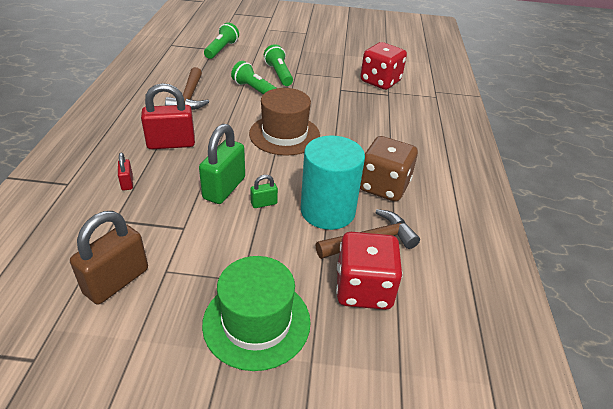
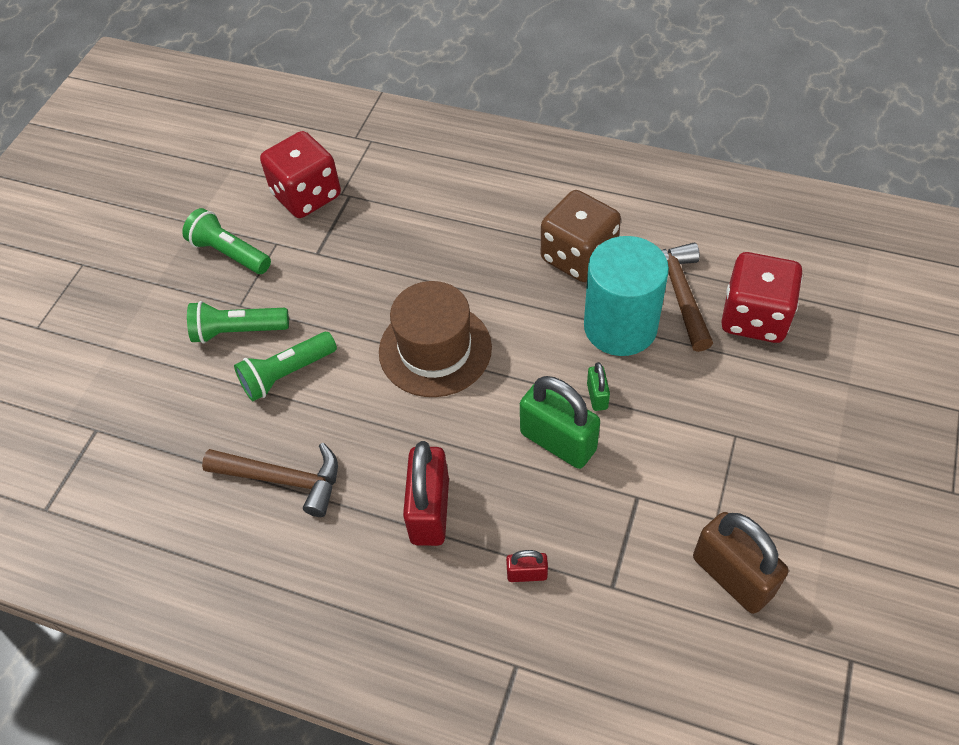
camera: 70 degrees left, 15 degrees up
(221, 49) = (104, 415): green flashlight -> green flashlight (229, 253)
(256, 322) = (799, 426): green hat -> none

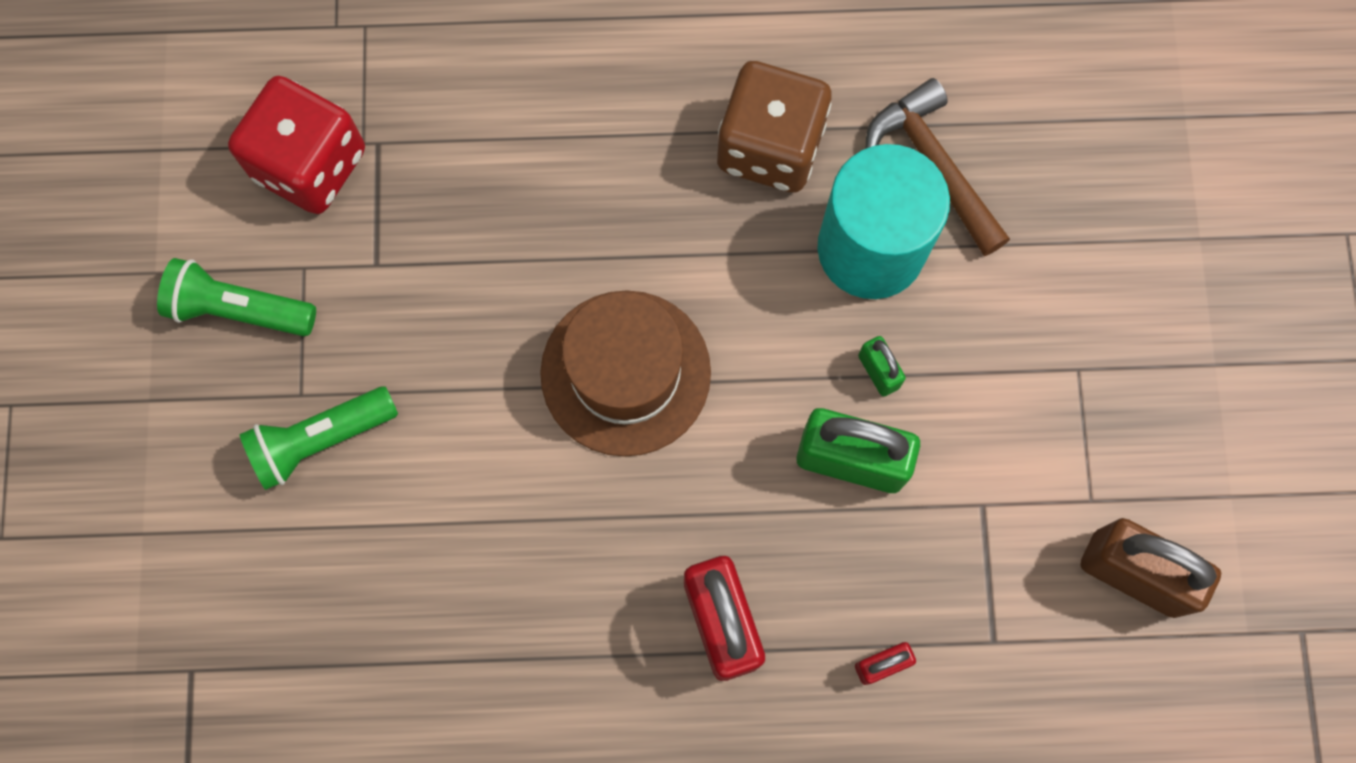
camera: 25 degrees left, 20 degrees up
(284, 479) = (503, 649): brown hammer -> none
(287, 374) = (429, 485): green flashlight -> none
(754, 317) = (1048, 172): red dice -> none

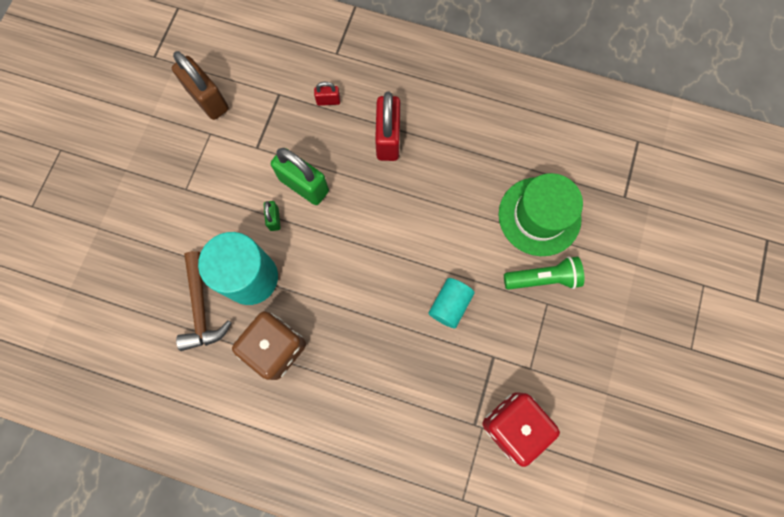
camera: 160 degrees left, 0 degrees up
(238, 309) = (568, 358): green flashlight -> none
(358, 564) = (539, 216): none -> green hat
(484, 327) = (449, 305): none -> turquoise cylinder
(625, 373) = (390, 259): brown hat -> none

